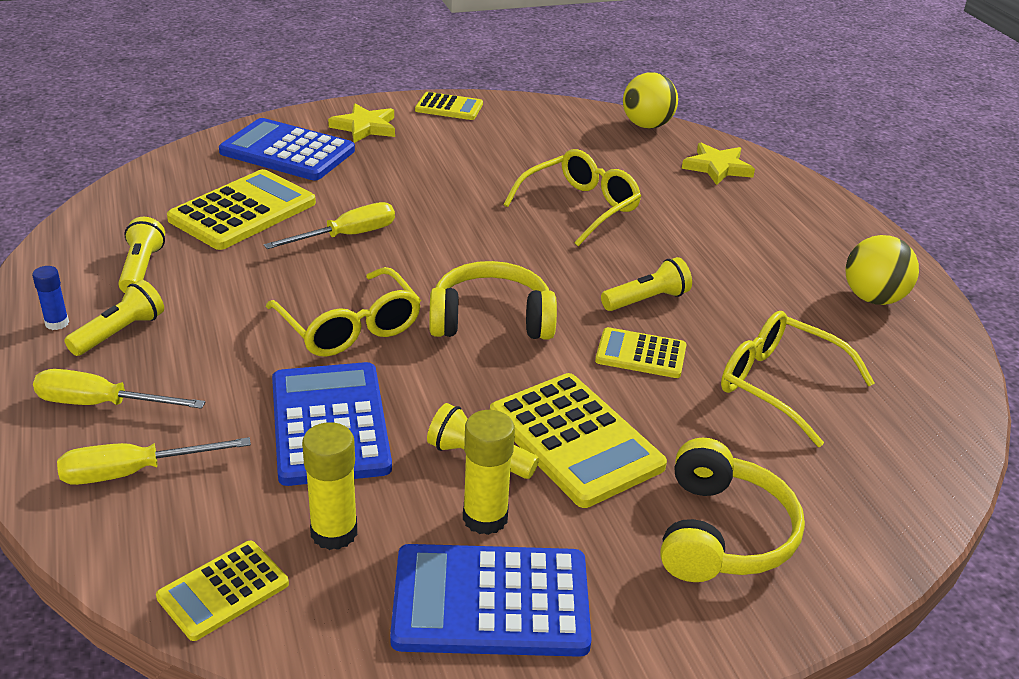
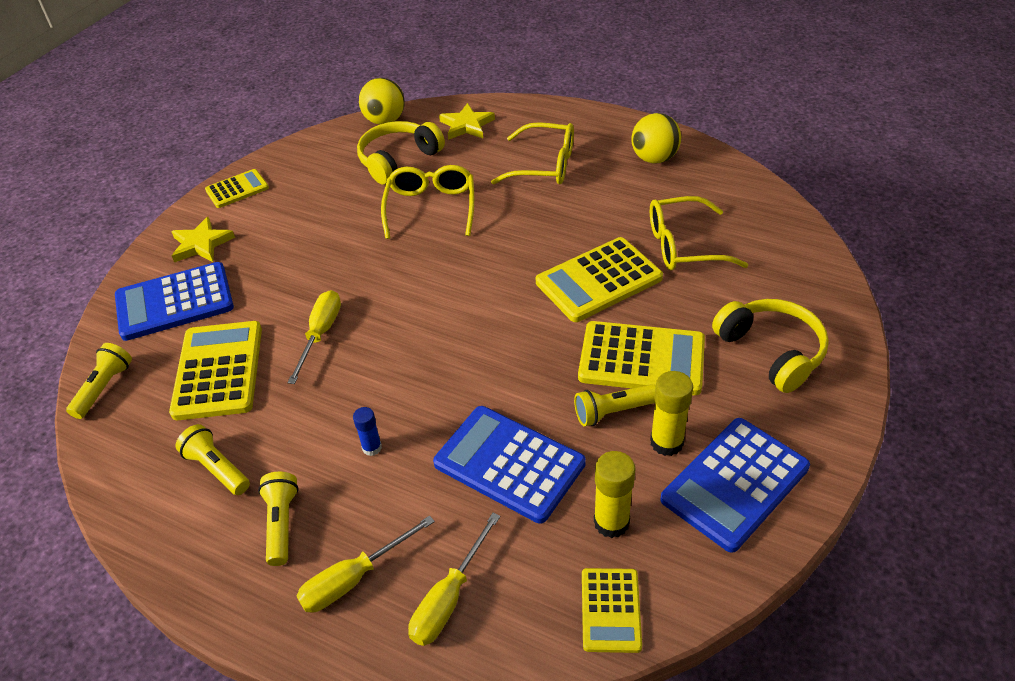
camera: 40 degrees left, 10 degrees up
(57, 323) = (224, 556): blue glue stick -> blue glue stick (372, 448)
(349, 327) = (422, 394): yellow glasses -> yellow glasses (544, 165)
(491, 320) = (493, 322): yellow headphones -> yellow headphones (398, 160)
(641, 354) = (599, 280): yellow calculator -> yellow calculator, size x1.73
(646, 300) = (554, 243): yellow flashlight -> yellow flashlight (104, 388)

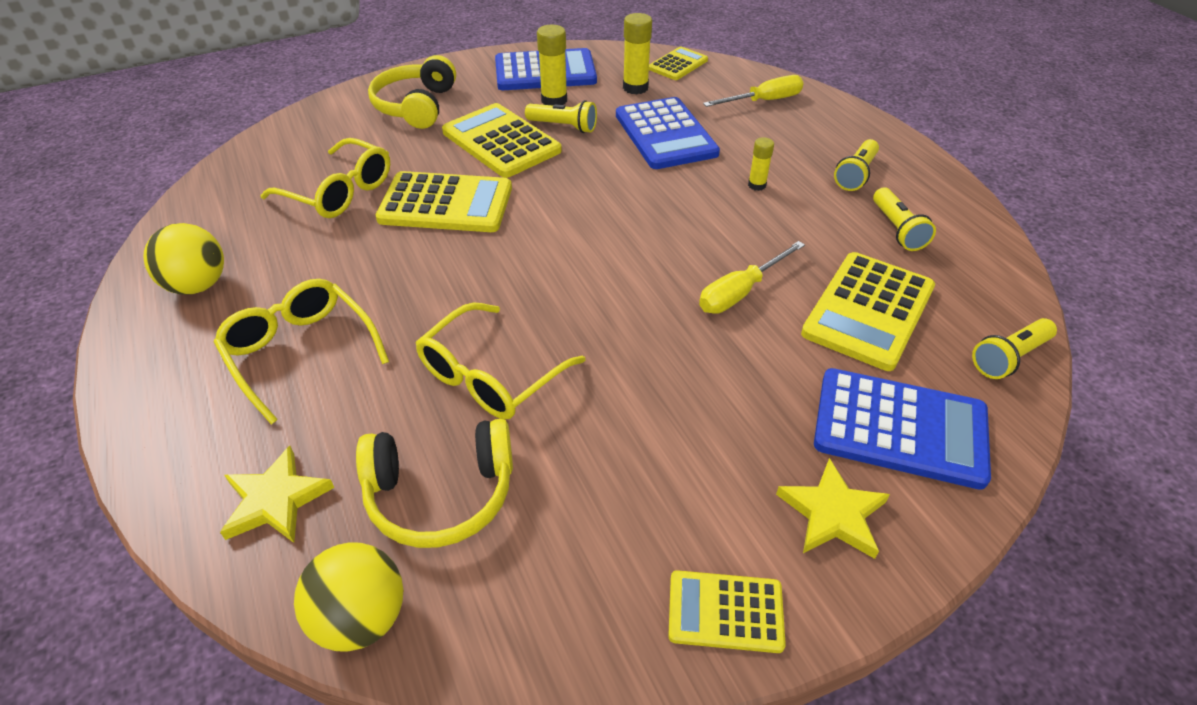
camera: 145 degrees left, 0 degrees up
(354, 578) = (818, 130): yellow screwdriver -> none
(372, 448) = (757, 185): blue glue stick -> yellow glue stick

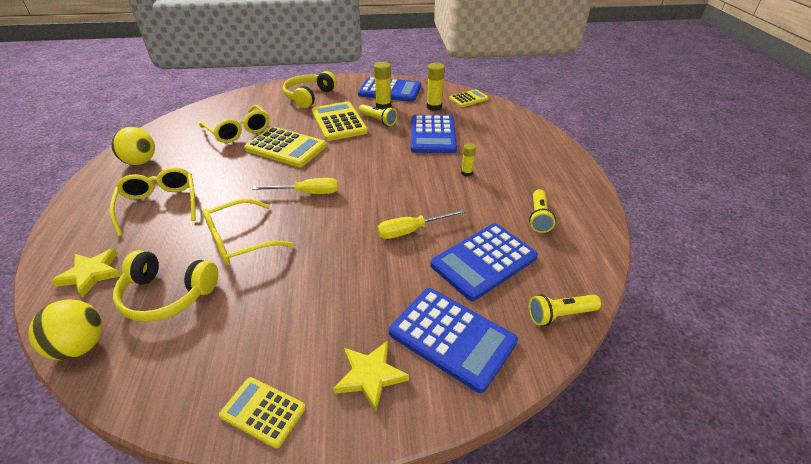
camera: 20 degrees right, 5 degrees down
(764, 101) = (506, 127): yellow screwdriver -> yellow screwdriver (307, 193)
(856, 175) = (535, 180): yellow flashlight -> none
(868, 311) = (484, 261): yellow calculator -> blue calculator

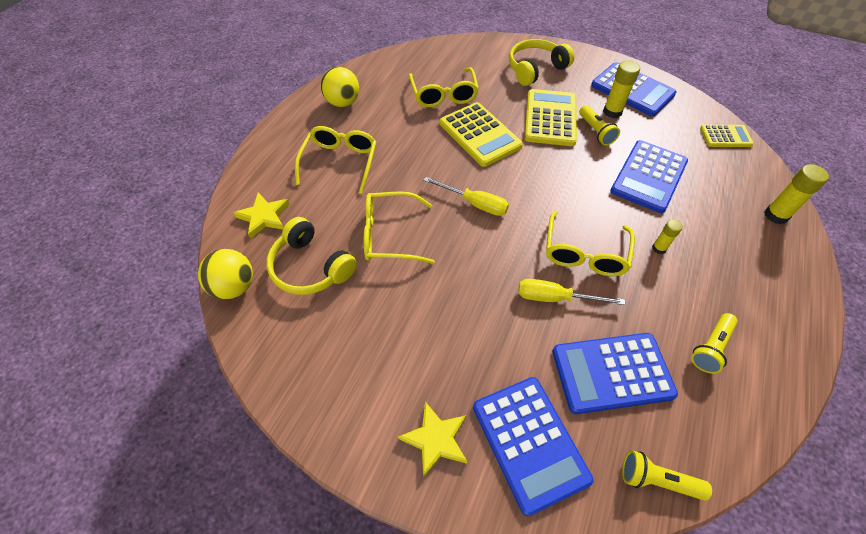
camera: 30 degrees right, 15 degrees up
(263, 412) = (337, 423): yellow calculator -> none
(416, 194) = (584, 253): none -> yellow glasses
(434, 107) = (673, 134): yellow glue stick -> yellow glue stick (776, 215)

